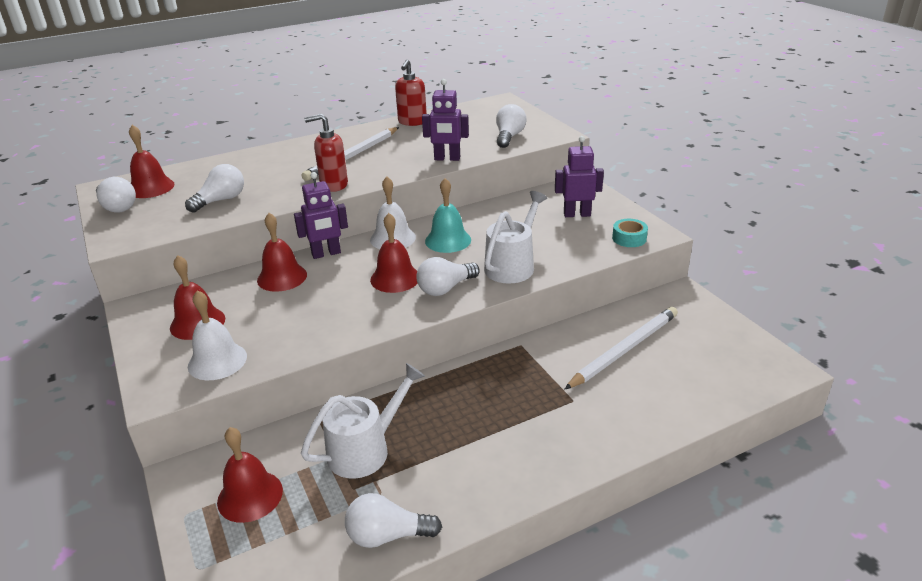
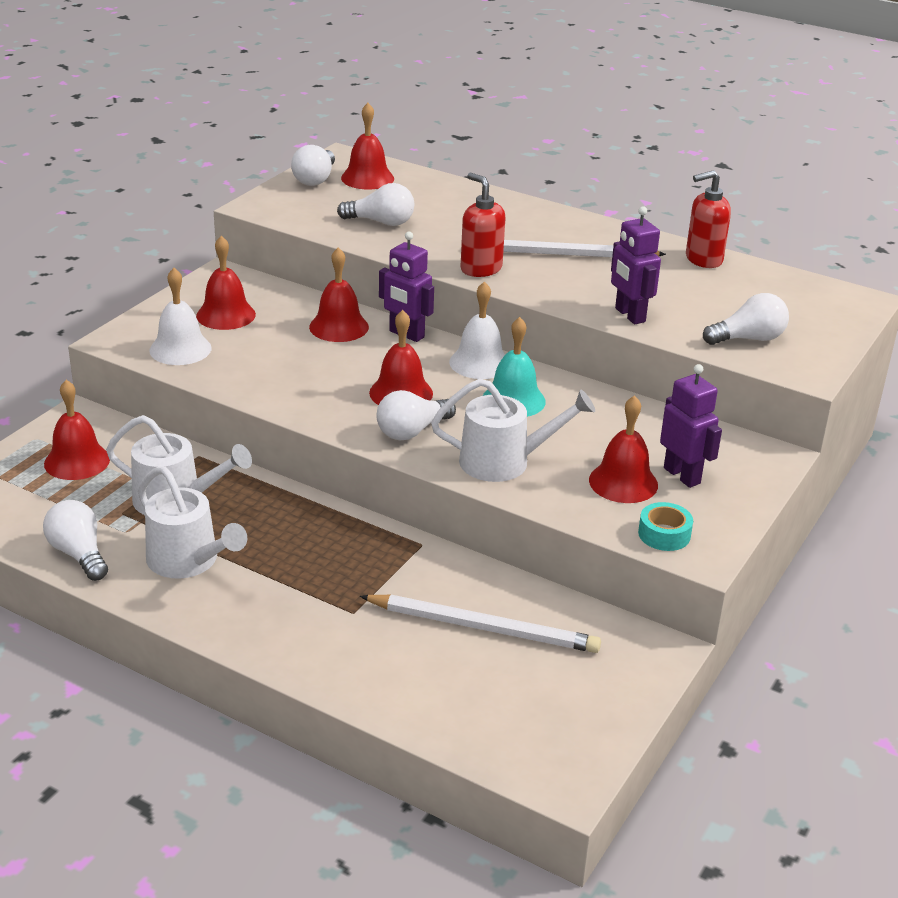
camera: 55 degrees right, 0 degrees up
(445, 288) = (412, 431): white light bulb -> white light bulb turned 60 degrees counterclockwise
(451, 467) = (189, 561): none -> white watering can
(568, 234) = (623, 482): none -> red bell

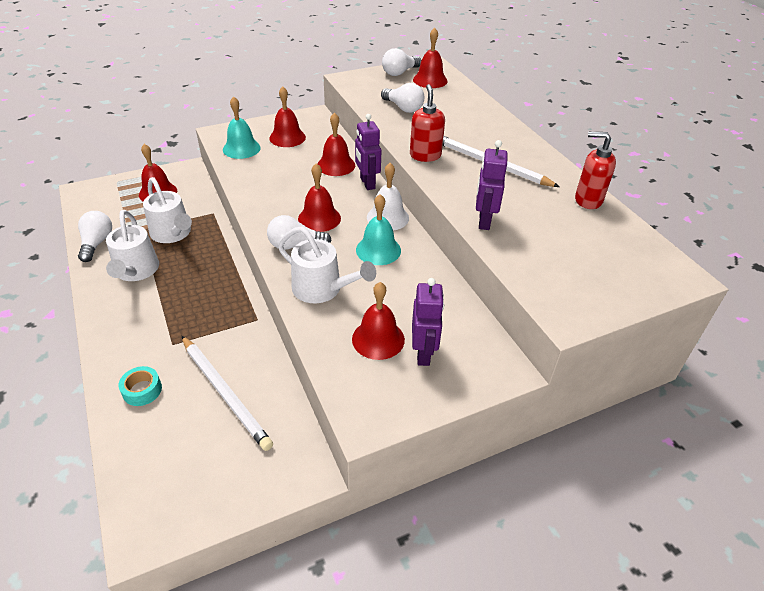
camera: 35 degrees right, 10 degrees up
(180, 349) = (241, 148): white bell -> turquoise bell
(664, 534) = (359, 392): turquoise tape -> turquoise tape (142, 390)
(748, 339) = (551, 272): white light bulb -> none

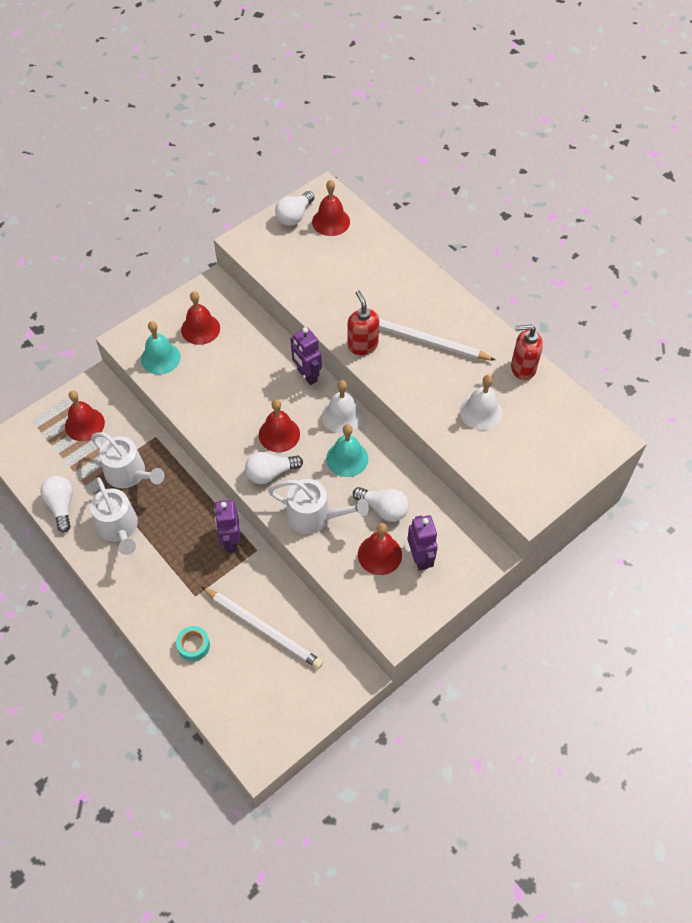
camera: 15 degrees left, 15 degrees up
(336, 165) = (267, 357): red bell -> none
(403, 108) = (318, 277): white light bulb -> white light bulb (383, 509)
(484, 221) = (439, 419): purple robot -> purple robot (230, 541)
(532, 224) = (481, 412): none -> white bell

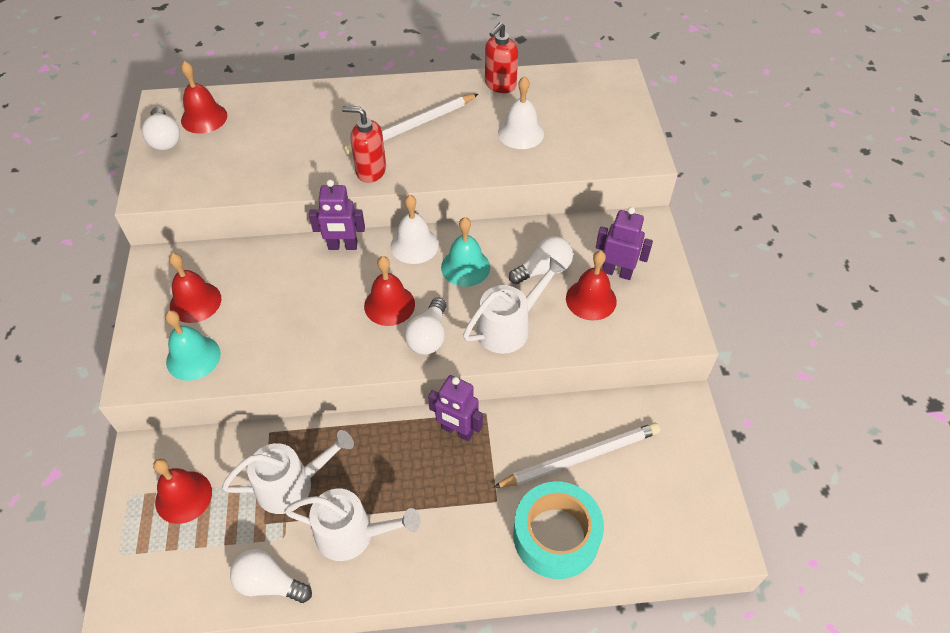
camera: 55 degrees left, 5 degrees down
(193, 645) = (556, 536): turquoise tape -> turquoise tape, size x2.09

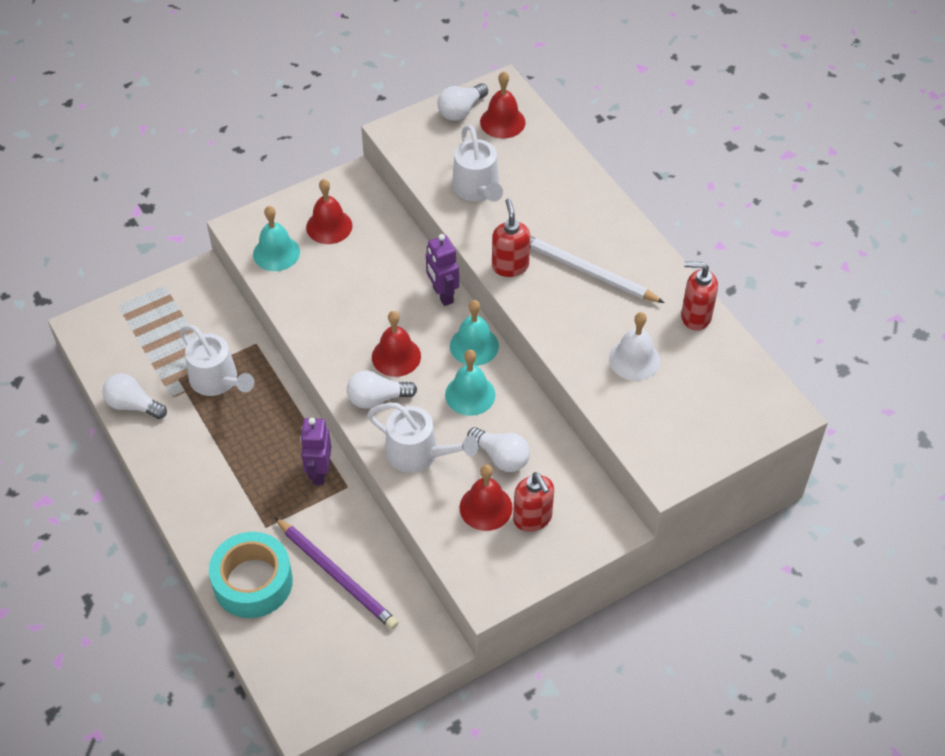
camera: 65 degrees right, 0 degrees up
(183, 497) = (177, 318): red bell -> none
(269, 583) = (133, 405): white light bulb -> white light bulb turned 60 degrees counterclockwise
(352, 534) = (194, 439): white watering can -> white watering can (477, 189)
(414, 245) = (474, 346): white bell -> turquoise bell
(580, 457) = (337, 575): white pencil -> purple pencil
(617, 272) = (532, 518): purple robot -> red soap dispenser

